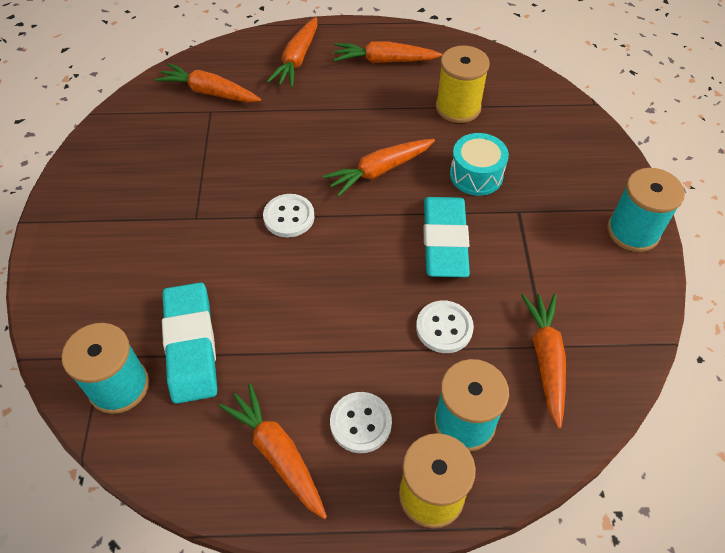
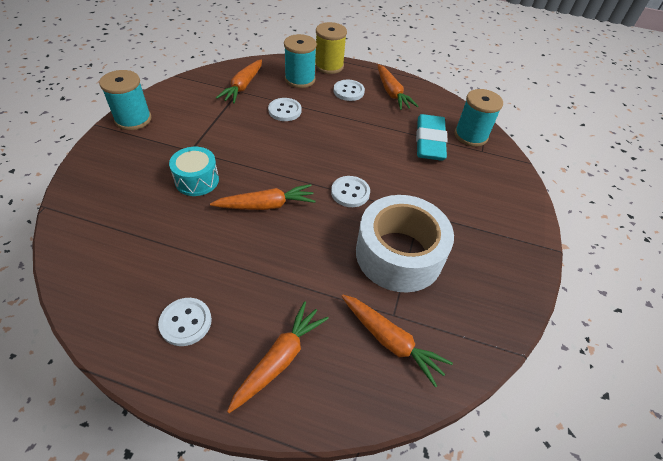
camera: 165 degrees left, 5 degrees down
(214, 163) = (399, 254): none -> white tape
(384, 61) = (186, 322): orange carrot -> white button
(444, 241) = (253, 148): turquoise eraser -> none
(458, 107) = (160, 240): yellow spool -> none

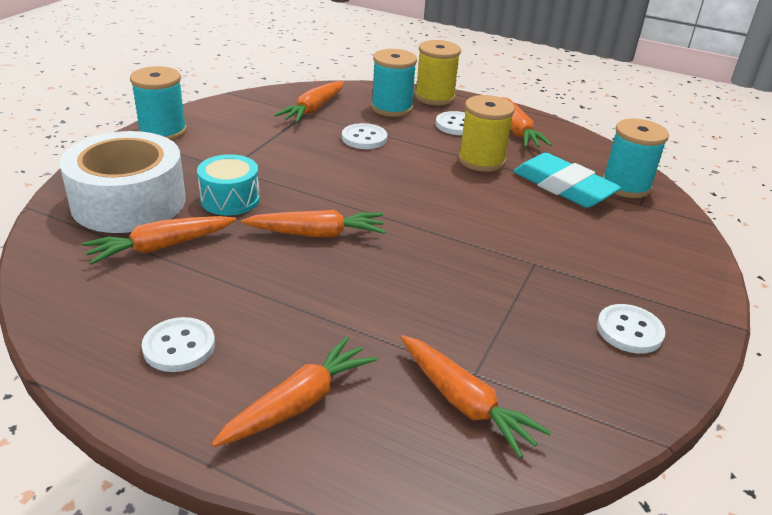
camera: 10 degrees right, 15 degrees down
(154, 232) = (161, 247): none -> orange carrot
(350, 192) = (437, 231): white button -> white button (629, 331)
(370, 123) = (481, 160): none -> yellow spool
(399, 254) = (495, 306): white tape -> white tape (129, 202)
(429, 141) = (563, 187): turquoise eraser -> turquoise eraser turned 60 degrees counterclockwise

